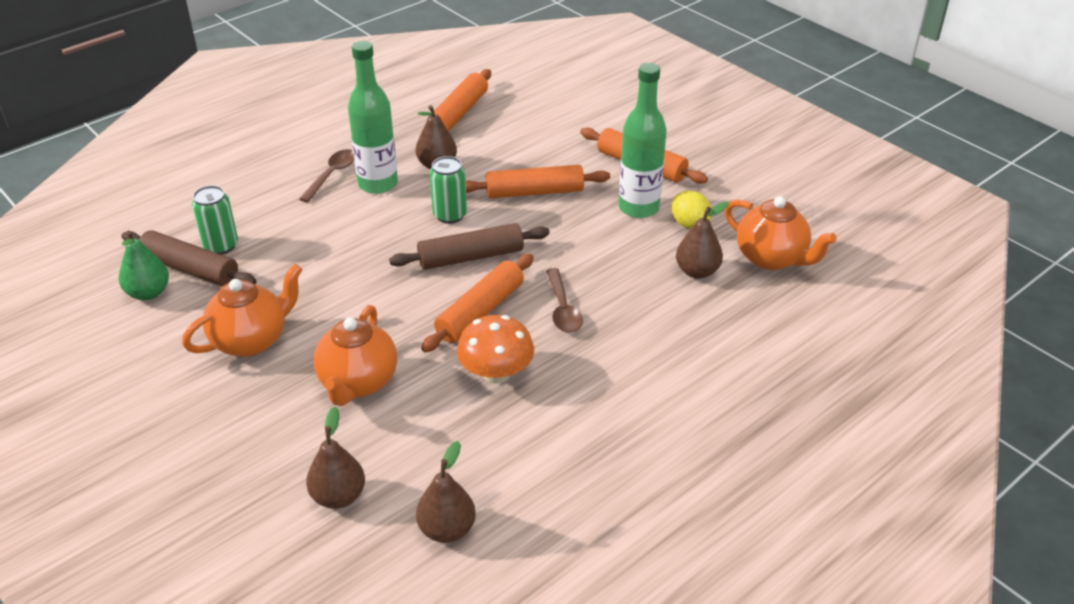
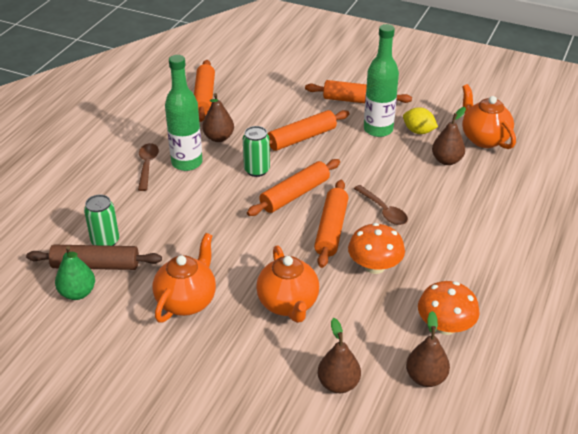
camera: 25 degrees left, 0 degrees up
(471, 257) = (295, 194): brown rolling pin -> orange rolling pin
(523, 476) = (445, 326): none -> orange mushroom
(771, 258) = (484, 139): orange teapot -> orange teapot turned 135 degrees counterclockwise

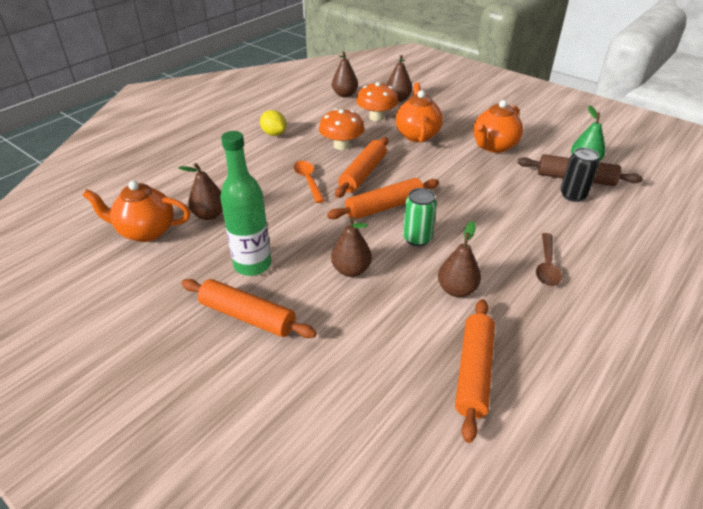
camera: 165 degrees left, 0 degrees up
(105, 241) = (573, 195): green can -> black can
(187, 163) = (498, 261): green bottle -> none
(301, 138) = (351, 270): orange rolling pin -> brown pear
(383, 210) = (308, 181): brown spoon -> orange spoon
(418, 131) = (208, 253): yellow lemon -> yellow lemon (274, 134)
(445, 326) = (315, 111): orange mushroom -> orange mushroom (376, 117)
(484, 139) = (146, 231): orange teapot -> orange teapot turned 105 degrees clockwise

